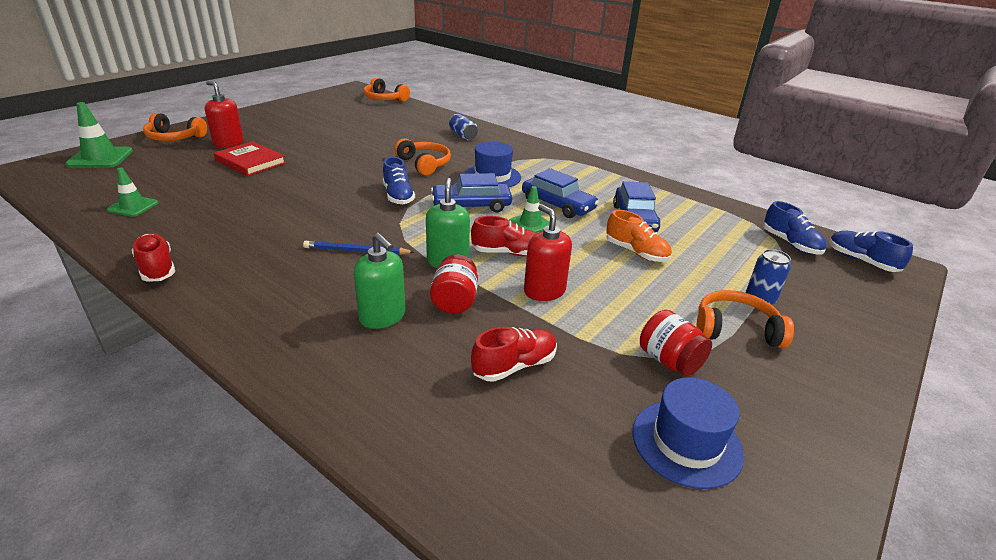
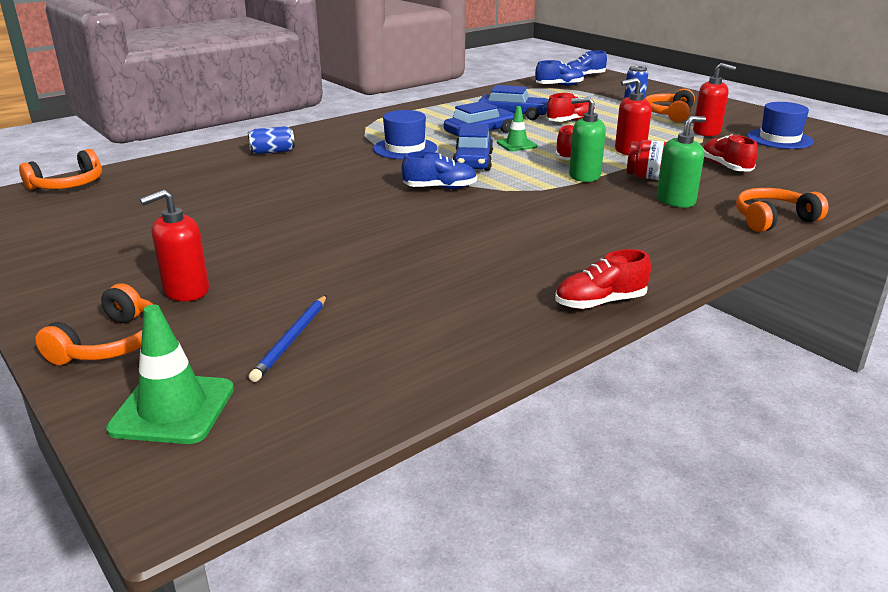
camera: 75 degrees left, 5 degrees down
(133, 206) = (420, 342): green traffic cone -> none
(250, 162) = (284, 269): red book -> none
(356, 251) = (564, 208): blue pencil -> blue pencil (291, 340)
(424, 164) = (354, 173): orange headphones -> orange headphones (773, 219)
(636, 252) = (570, 121): orange shoe -> red shoe
(669, 361) = (707, 132): red jar -> red soap dispenser

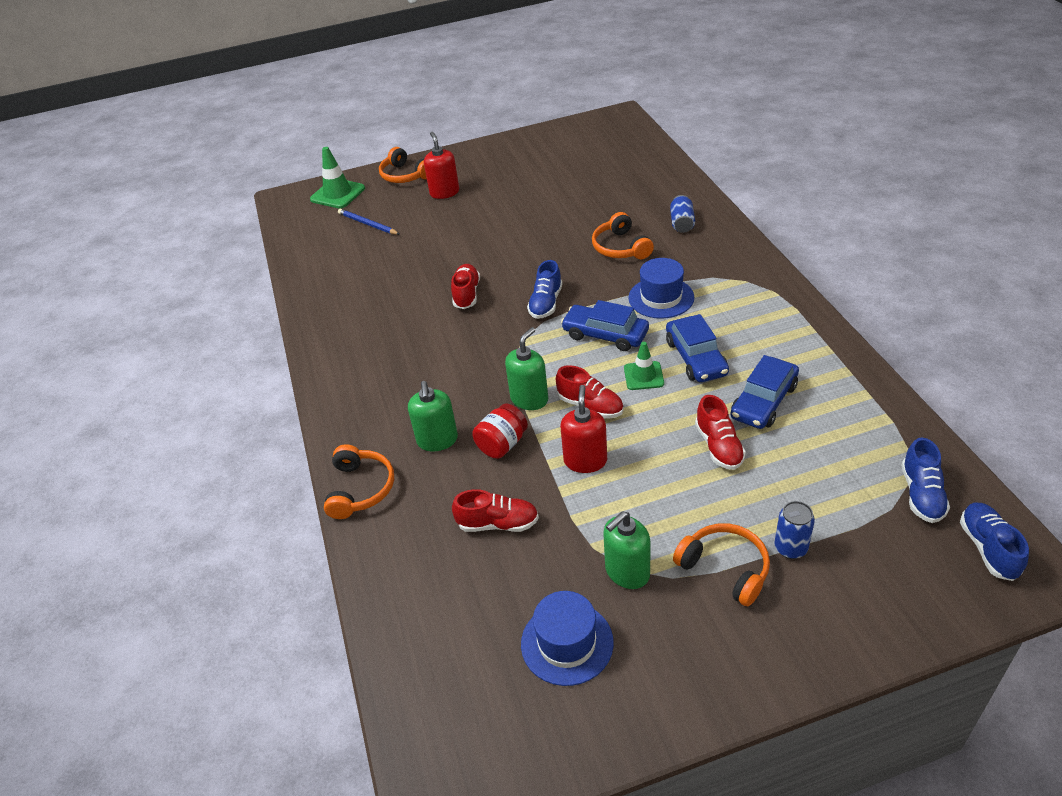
camera: 115 degrees right, 15 degrees up
(68, 185) = (641, 141): orange headphones -> orange headphones (620, 247)
(600, 302) = (317, 337): red shoe -> red shoe (466, 294)
(707, 132) = (627, 572): red soap dispenser -> green soap dispenser

